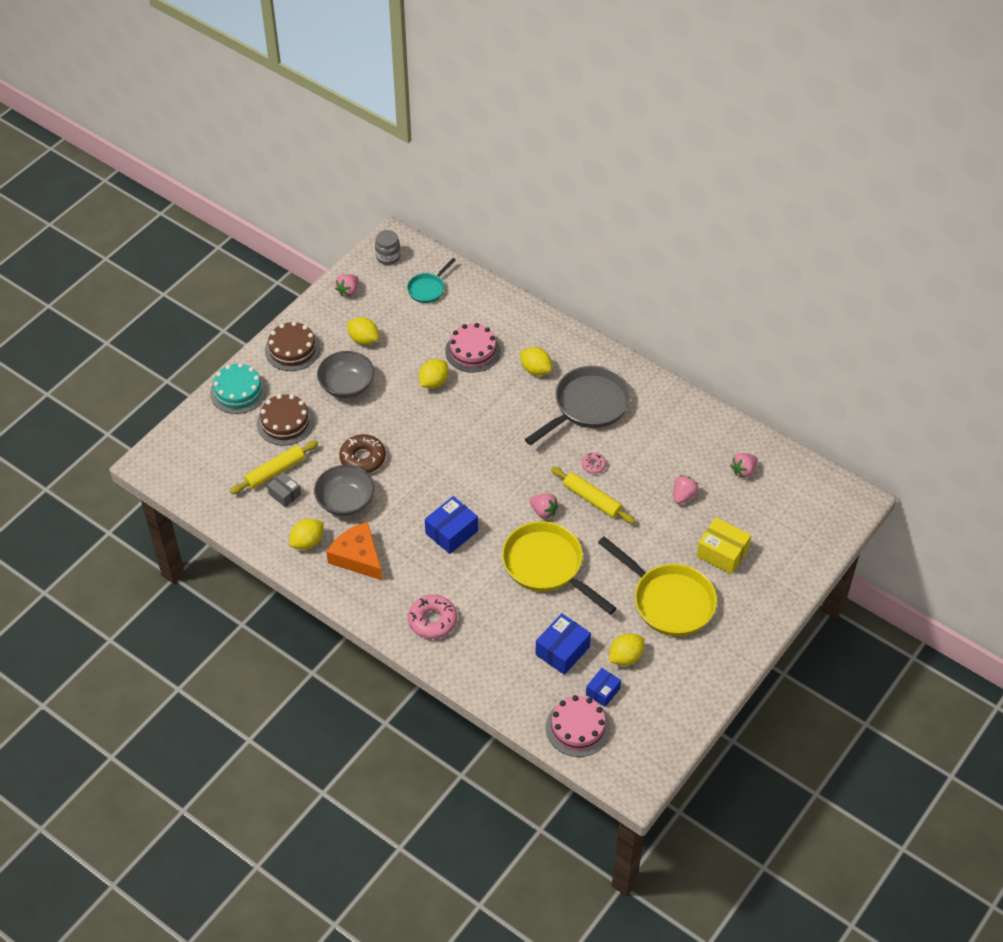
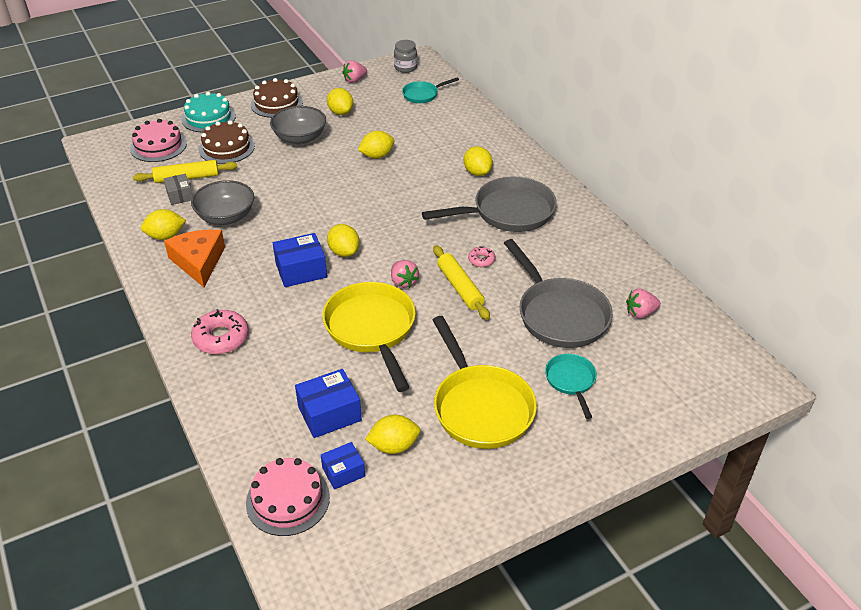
camera: 25 degrees right, 10 degrees down
(363, 458) = (269, 190): brown donut -> none
(472, 351) = (429, 144): pink cake -> pink cake (158, 146)
(475, 500) = (344, 252): none -> yellow lemon
(683, 496) = (559, 315): pink strawberry -> grey pan
(722, 553) = (571, 381): yellow box -> turquoise pan

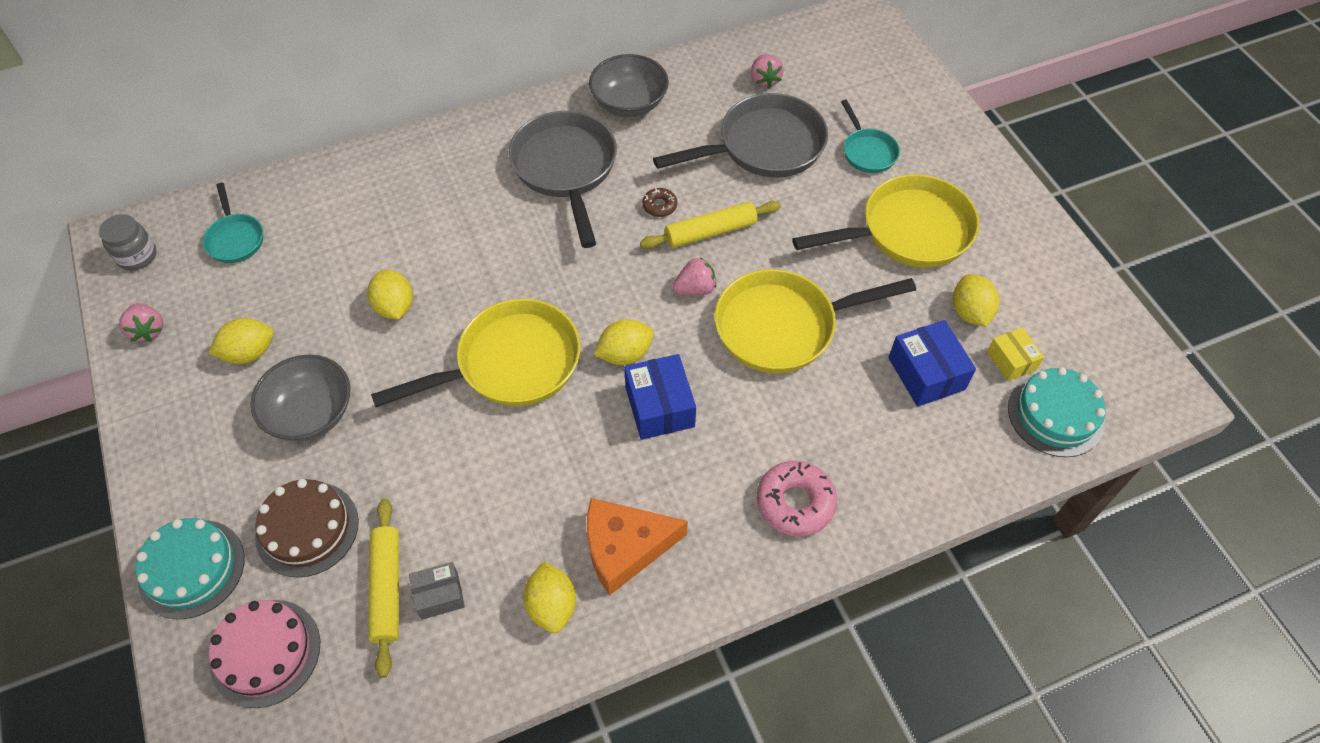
camera: 85 degrees left, 15 degrees up
(226, 217) = (514, 515): grey bowl -> grey bowl (629, 103)
(276, 103) = (182, 452): brown cake -> none
(288, 499) = (1055, 414): pink cake -> turquoise cake
(335, 204) = (511, 364): none -> yellow pan
(343, 472) = (1011, 361): blue box -> yellow box
(477, 172) = (468, 191): yellow lemon -> none
(481, 260) = (659, 206): pink donut -> brown donut
(571, 381) = (867, 152): turquoise pan -> turquoise pan turned 105 degrees counterclockwise

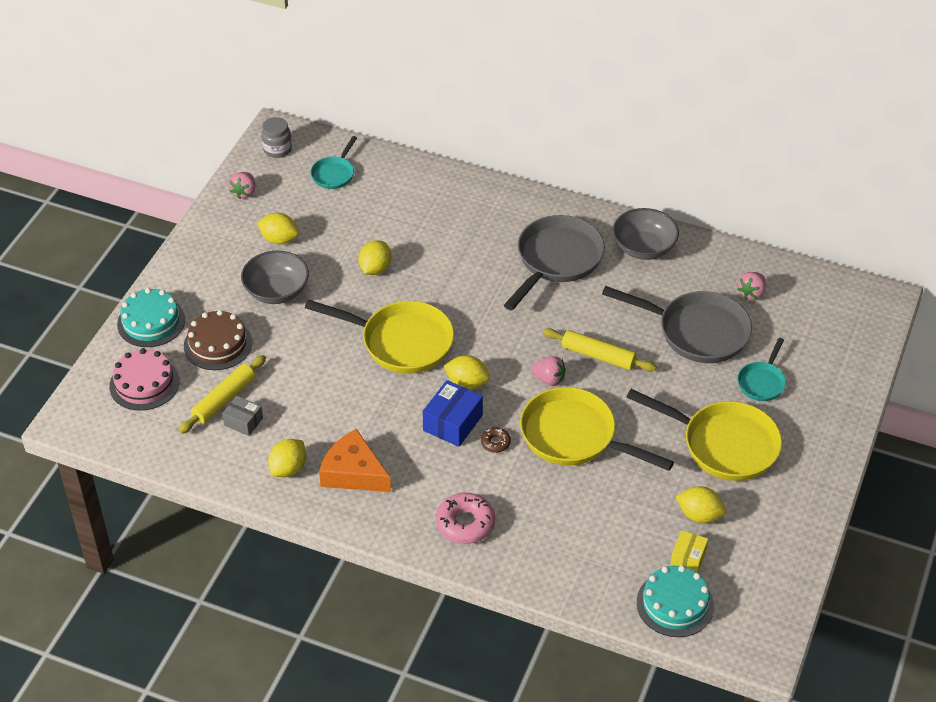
camera: 45 degrees right, 10 degrees down
(659, 206) = (586, 320): brown donut -> brown donut (495, 443)
(926, 373) = (626, 524): blue box -> none
(970, 312) = (699, 515): yellow lemon -> yellow lemon turned 75 degrees clockwise

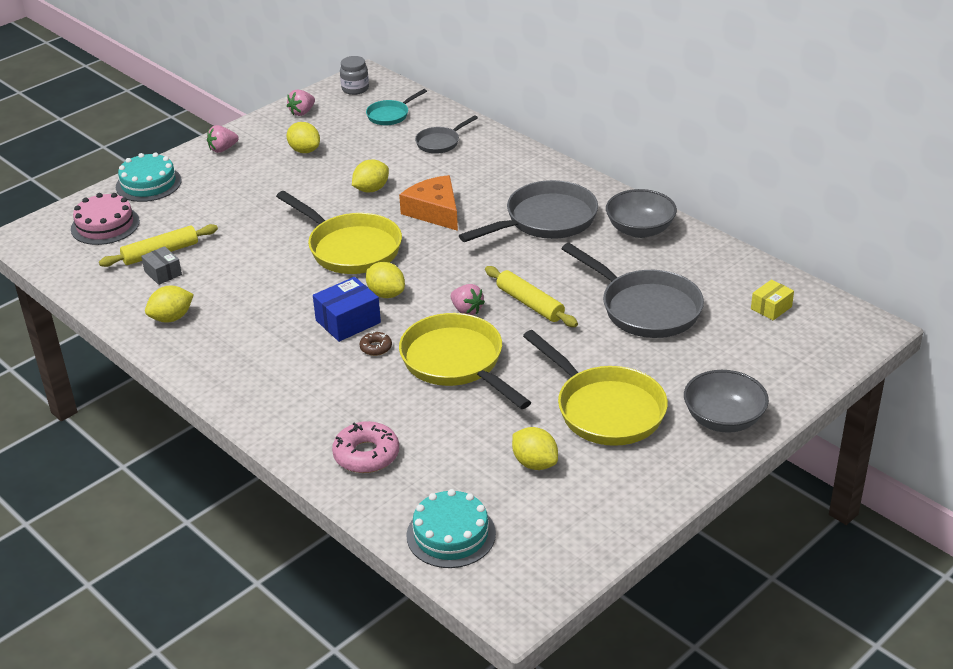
camera: 25 degrees right, 10 degrees down
(218, 344) = (189, 212): brown cake -> none
(276, 291) = (271, 186): grey bowl -> grey bowl (723, 419)
(353, 472) = (226, 336): orange cheese -> orange cheese (434, 211)
(404, 195) = (440, 143): none -> grey pan
(465, 523) = (295, 405): pink donut -> pink donut (366, 455)
(688, 558) = (495, 497): yellow box -> yellow box (771, 308)
(751, 293) = (726, 290): pink strawberry -> pink strawberry (223, 149)
(762, 382) = (685, 366): turquoise pan -> none

